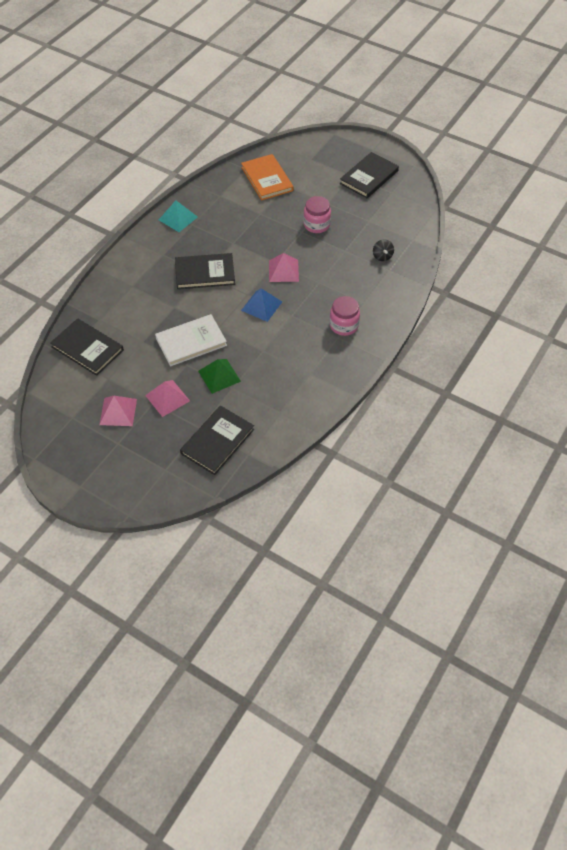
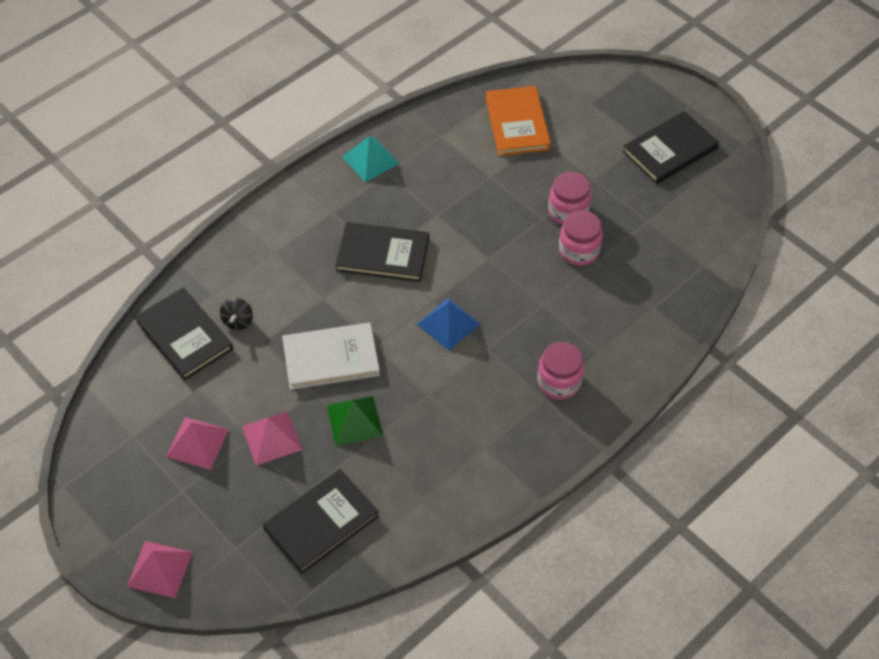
camera: 15 degrees right, 0 degrees up
(283, 270) = (497, 275): pink pyramid -> pink pyramid (159, 569)
(331, 246) = (579, 250): none -> pink jar
(382, 256) = (650, 283): black spinning top -> black spinning top (238, 321)

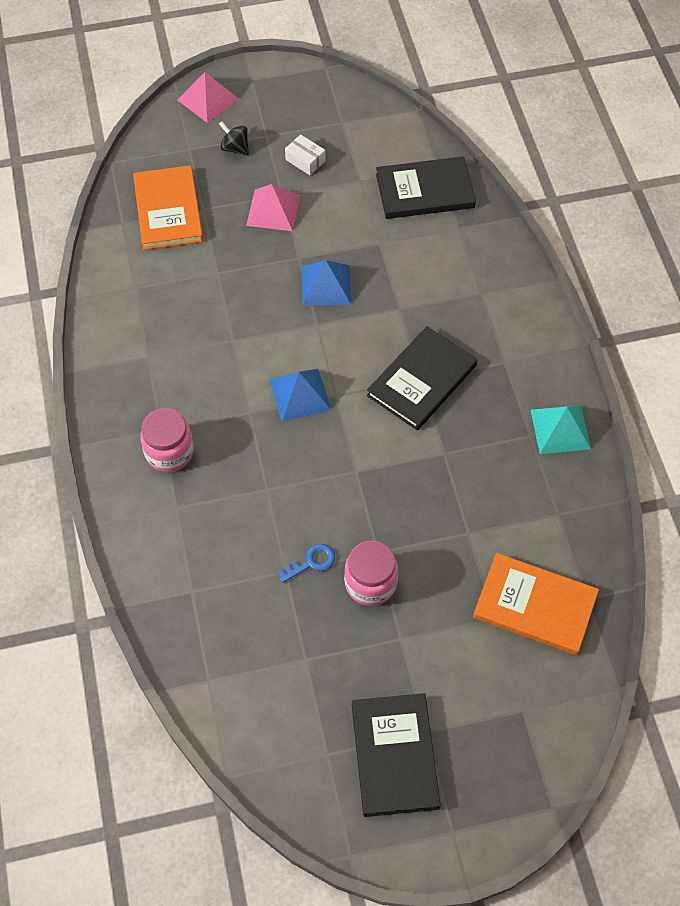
camera: 120 degrees right, 5 degrees up
(197, 442) = (305, 160): pink pyramid -> white box
(238, 321) = (415, 234): black spinning top -> black spinning top (235, 148)
(321, 522) = (168, 210): black book -> orange book
(331, 358) = (326, 285): white book -> blue pyramid
(354, 420) = (247, 273): green pyramid -> none
(579, 250) = (311, 562): pink jar -> blue key

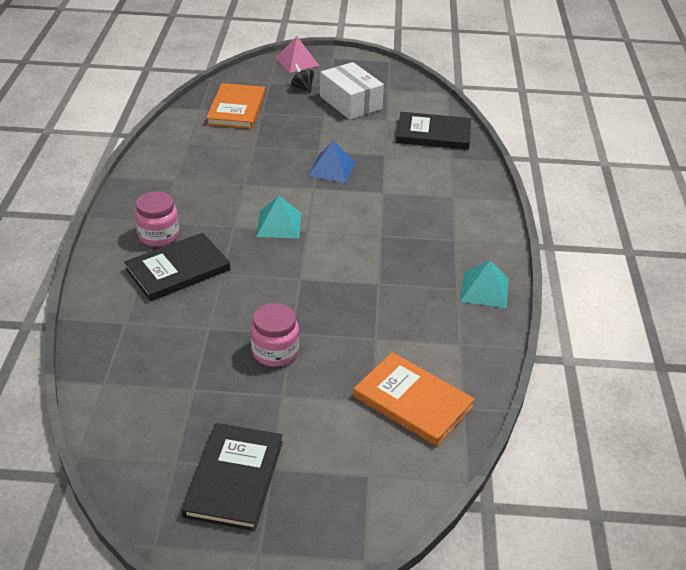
camera: 15 degrees right, 20 degrees down
(273, 210) = (313, 123): pink pyramid -> none
(300, 395) = (279, 224): blue pyramid -> turquoise pyramid
(305, 160) = (350, 103): white box -> white box, size x2.14
(311, 562) = (232, 327): blue key -> none
(422, 380) = (381, 236): black book -> black book (178, 270)

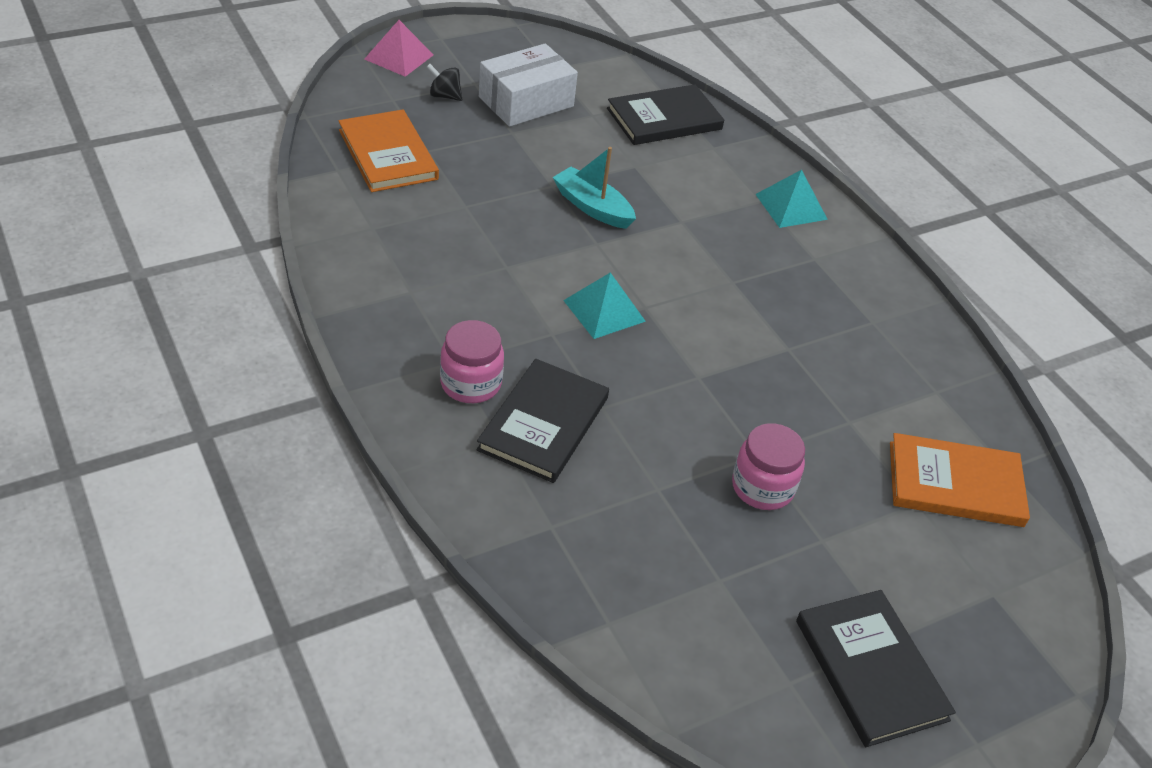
camera: 35 degrees left, 5 degrees up
(332, 168) = (592, 207): blue pyramid -> turquoise boat
(350, 103) = (526, 102): white box -> white box turned 60 degrees counterclockwise
(484, 289) = (900, 312): turquoise pyramid -> turquoise pyramid (791, 206)

